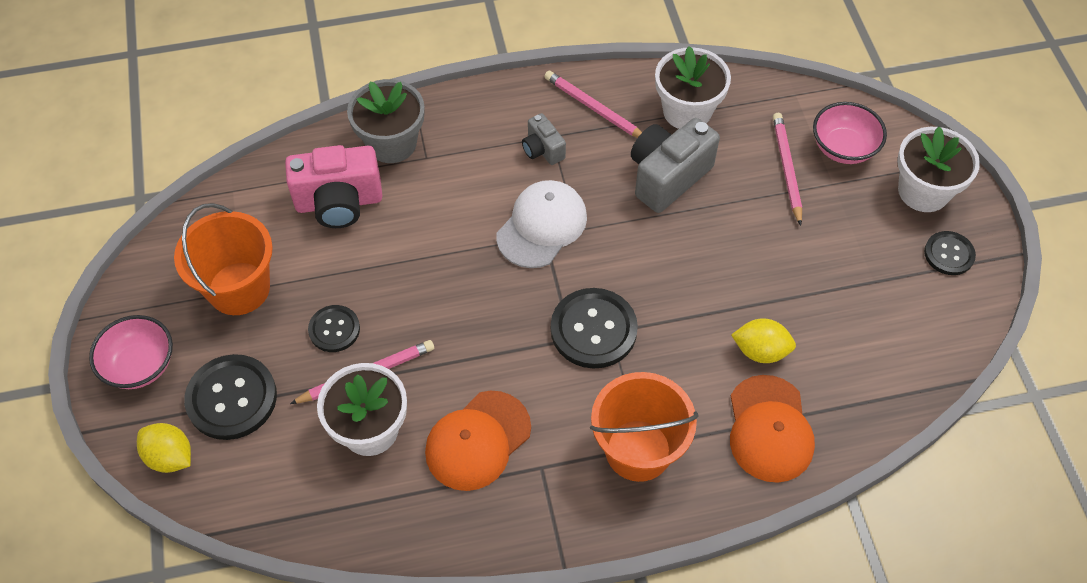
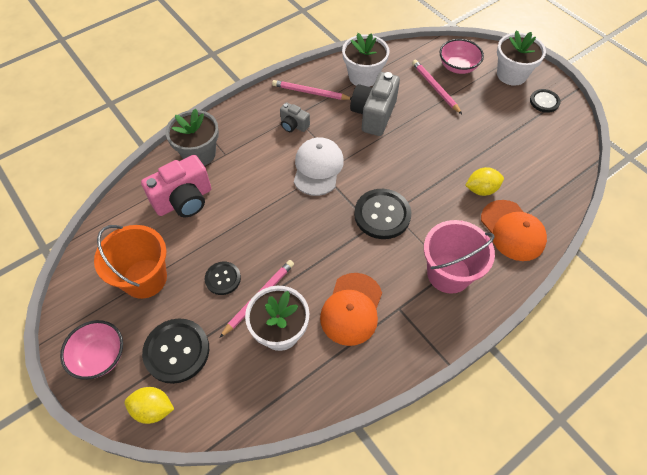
camera: 25 degrees left, 0 degrees up
(638, 450) = (448, 273): orange bucket -> pink bucket

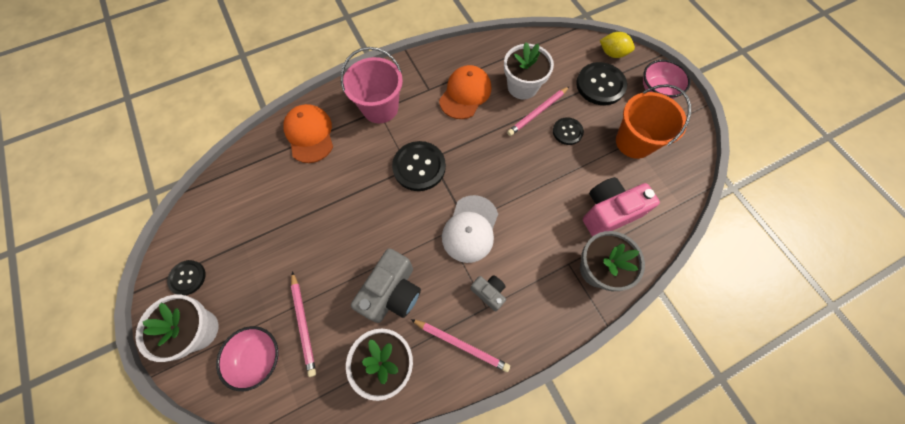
camera: 170 degrees left, 10 degrees up
(481, 189) = (317, 177): yellow lemon -> none

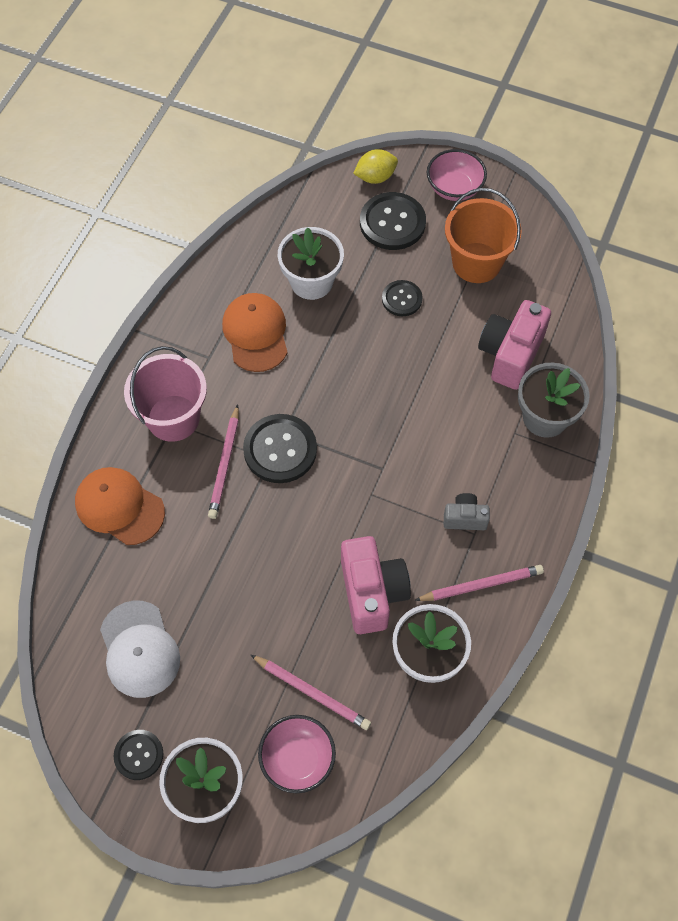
camera: 40 degrees left, 5 degrees down
(392, 292) = (372, 592): grey camera -> pink camera
(470, 229) = (392, 472): white cap -> white cap (139, 649)
(537, 112) = (353, 299): pink pencil -> pink pencil (225, 464)

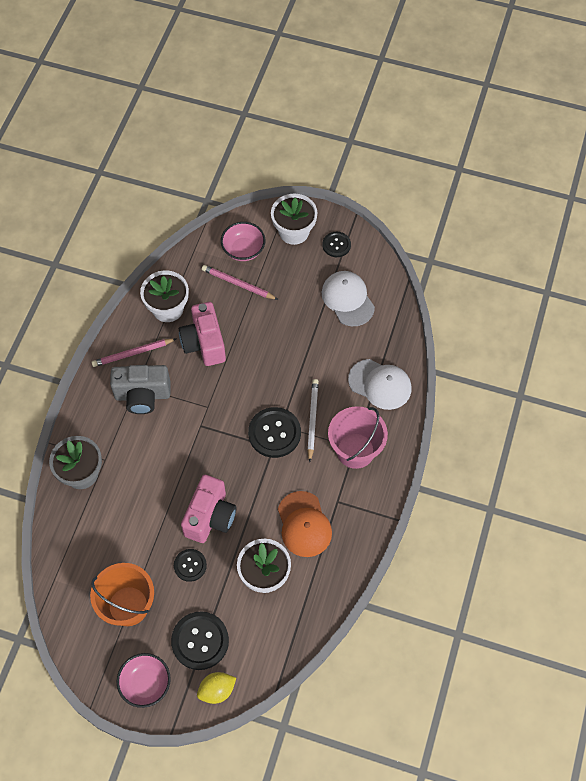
camera: 175 degrees right, 0 degrees up
(119, 507) = (380, 384): orange cap -> white cap
(225, 464) = (312, 419): pink pencil -> white pencil
(465, 518) = (142, 395): grey camera -> grey camera, size x1.88
(510, 354) = (104, 523): pink camera -> pink camera (210, 517)

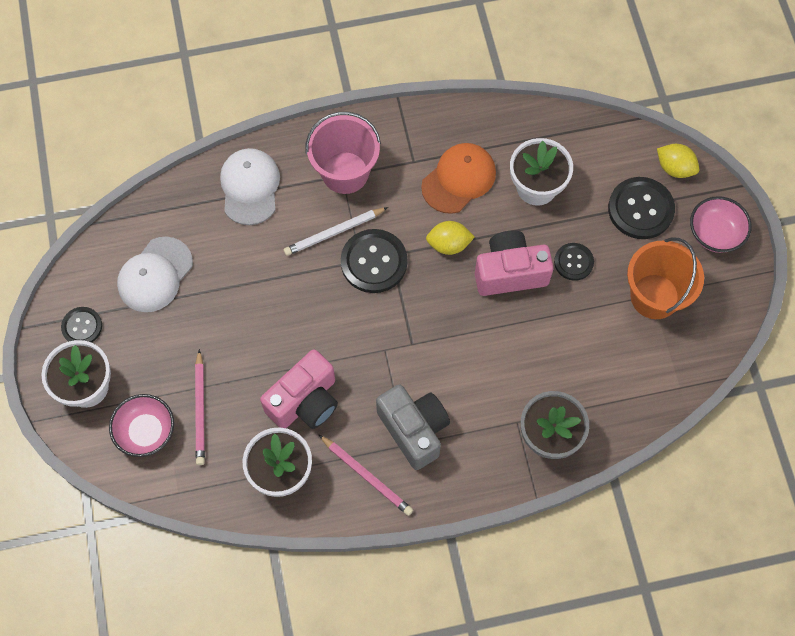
camera: 120 degrees left, 5 degrees up
(257, 488) = (449, 244): none -> yellow lemon

